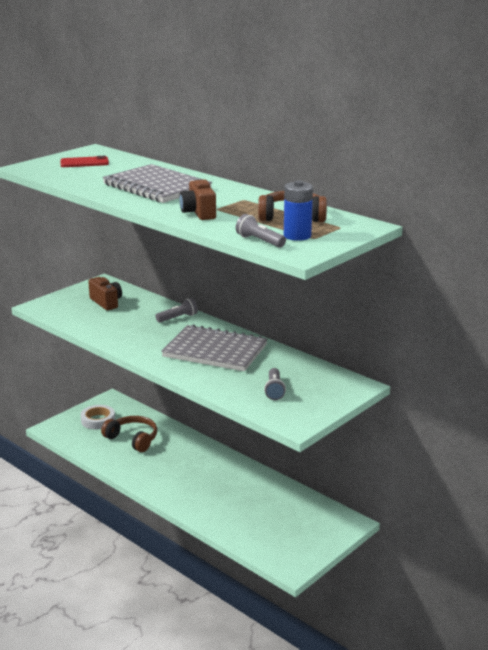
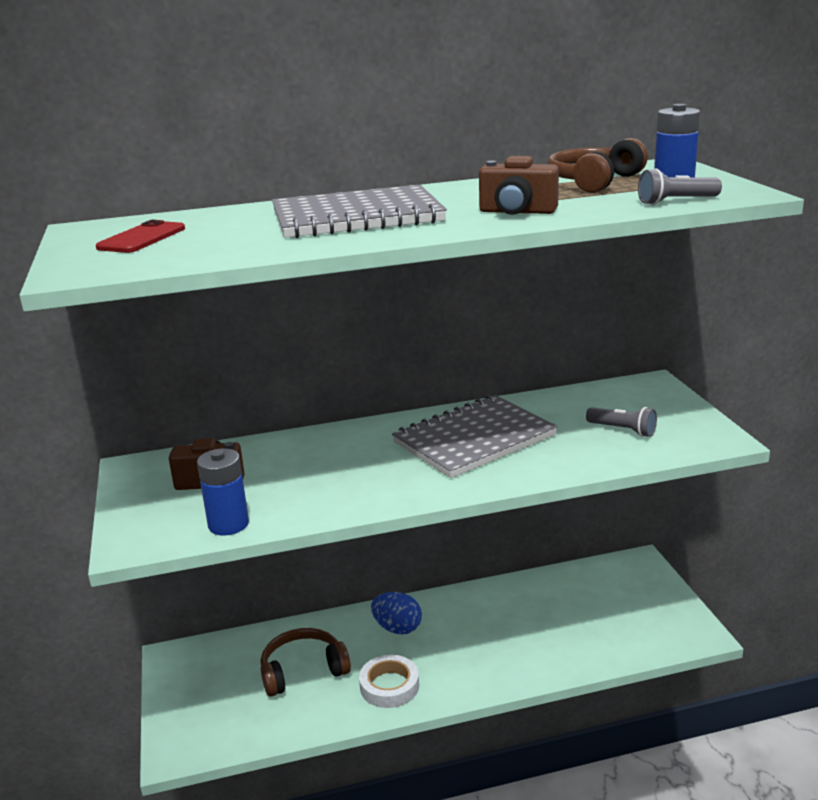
camera: 55 degrees left, 0 degrees up
(71, 320) = (228, 524): none -> blue battery
(98, 420) = (213, 690): white tape -> white tape (389, 686)
(178, 318) = (342, 440): grey flashlight -> none
(192, 454) = (397, 628): none -> blue egg

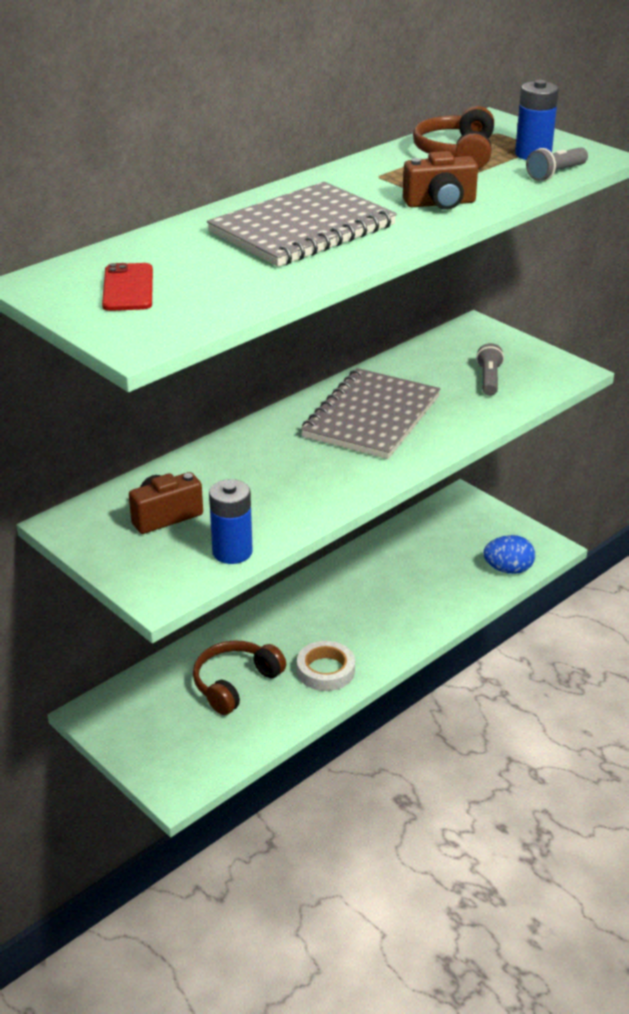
camera: 30 degrees left, 10 degrees up
(397, 628) = (291, 619): blue egg -> blue egg (508, 569)
(623, 430) = (489, 379): grey flashlight -> grey flashlight turned 90 degrees counterclockwise

